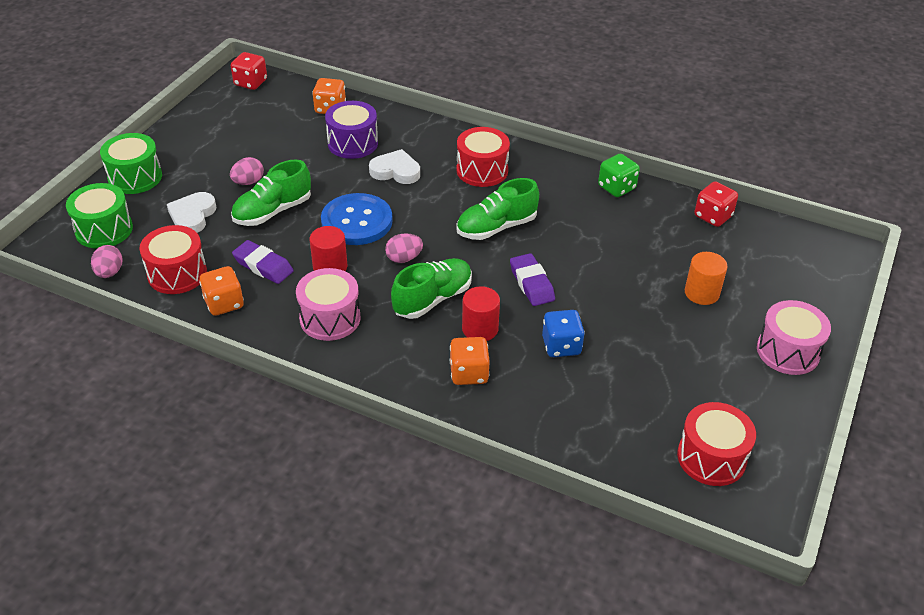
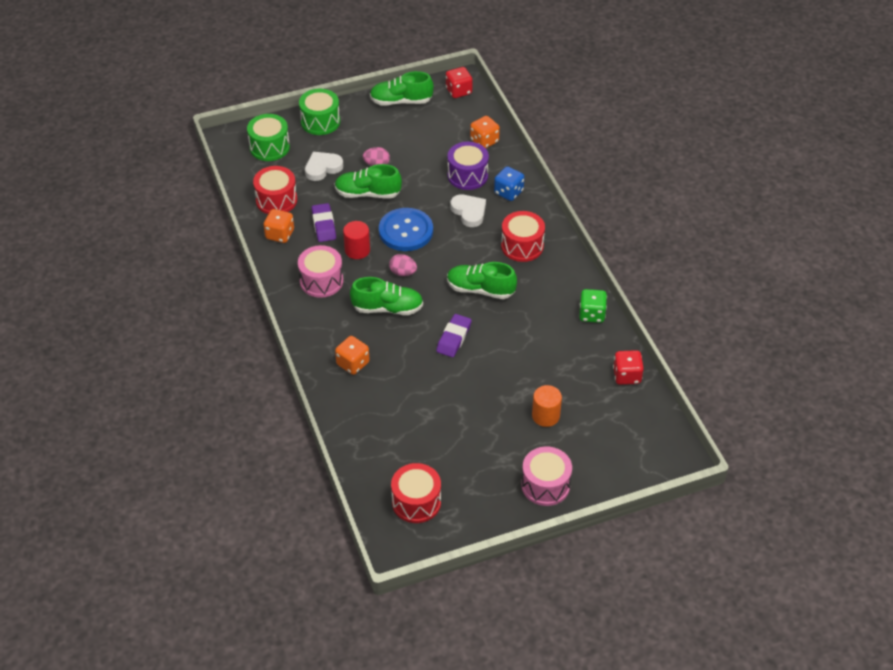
camera: 45 degrees right, 5 degrees up
(109, 272) = (245, 177): pink egg -> none
(202, 118) = (401, 101): none -> green shoe
(480, 329) = (390, 343): red cylinder -> none
(561, 346) = (421, 385): blue dice -> blue dice (508, 192)

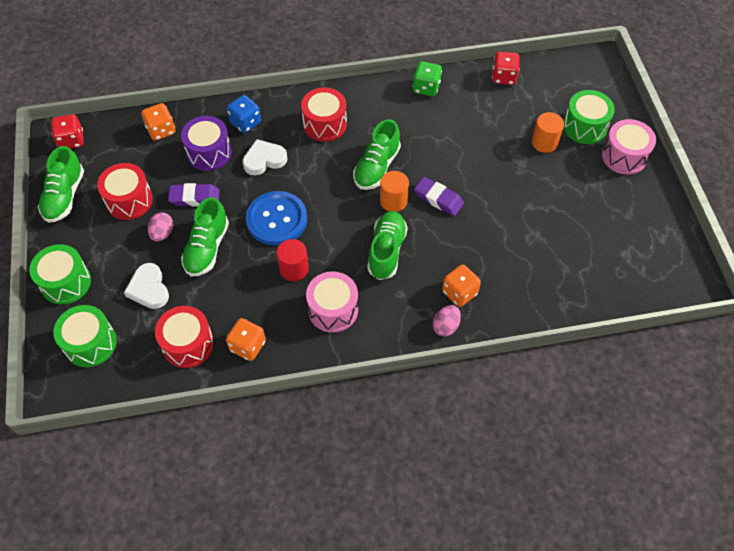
camera: 80 degrees left, 10 degrees up
(324, 225) = (245, 298): purple eraser -> purple eraser (194, 198)
(403, 272) = (338, 230): pink egg -> pink egg (446, 326)
(416, 502) = (641, 259): red drum -> red drum (129, 200)
(444, 306) = (393, 201): none -> orange cylinder
(577, 449) = (584, 126): none -> green drum

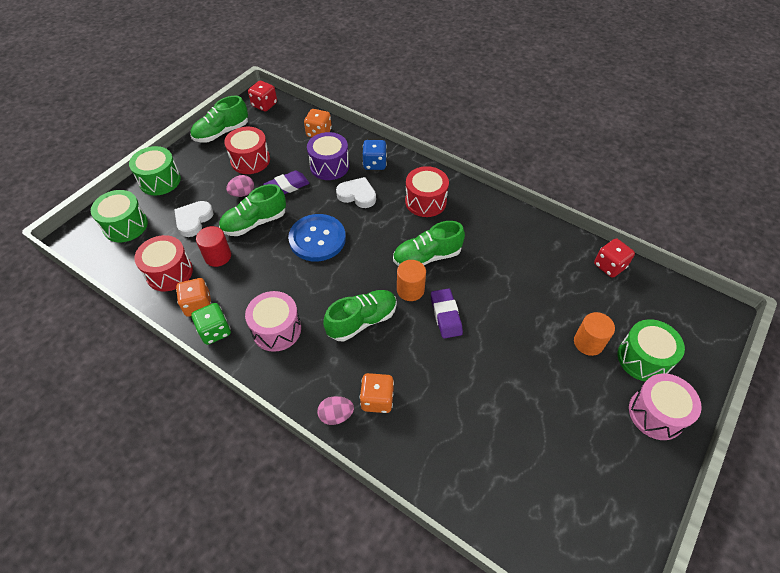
camera: 45 degrees right, 5 degrees down
(194, 198) = (287, 186): purple eraser -> purple eraser turned 75 degrees counterclockwise
(294, 269) = (287, 280): red cylinder -> red cylinder (218, 256)
(426, 87) = (532, 229): green dice -> green dice (215, 331)

